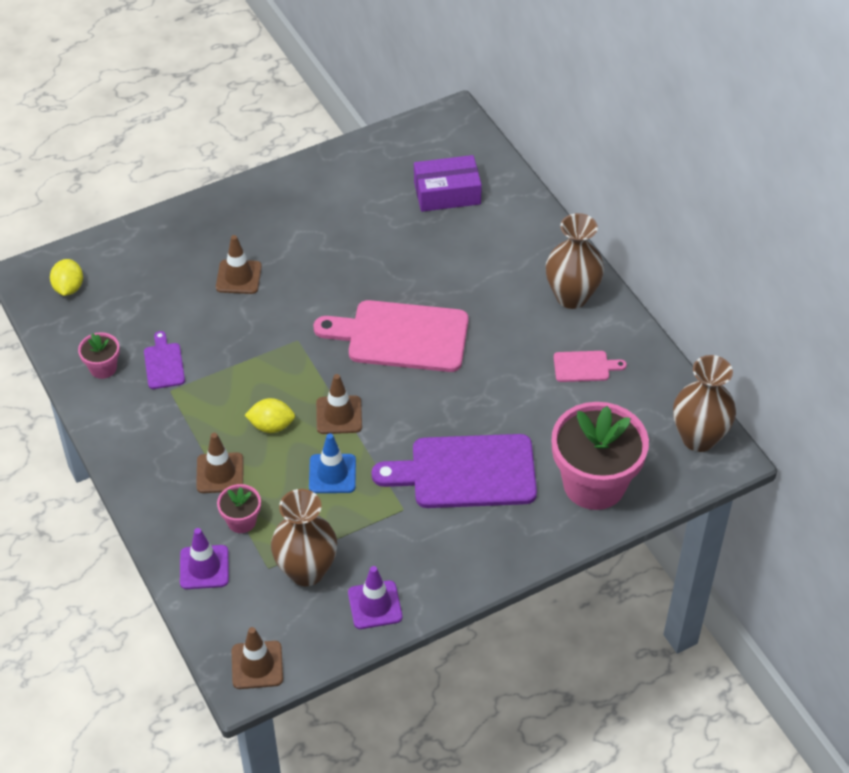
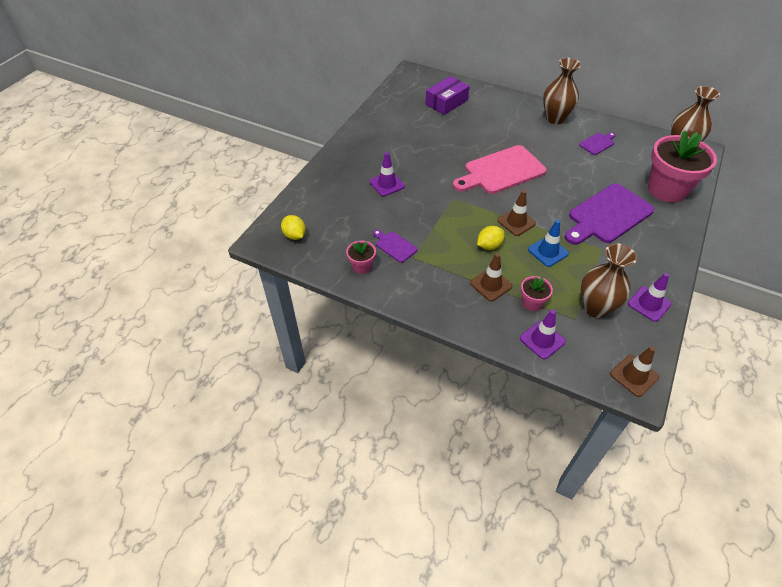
camera: 35 degrees left, 0 degrees up
(239, 277) = (387, 184): brown traffic cone -> purple traffic cone
(584, 366) = (597, 143): pink cutting board -> purple cutting board

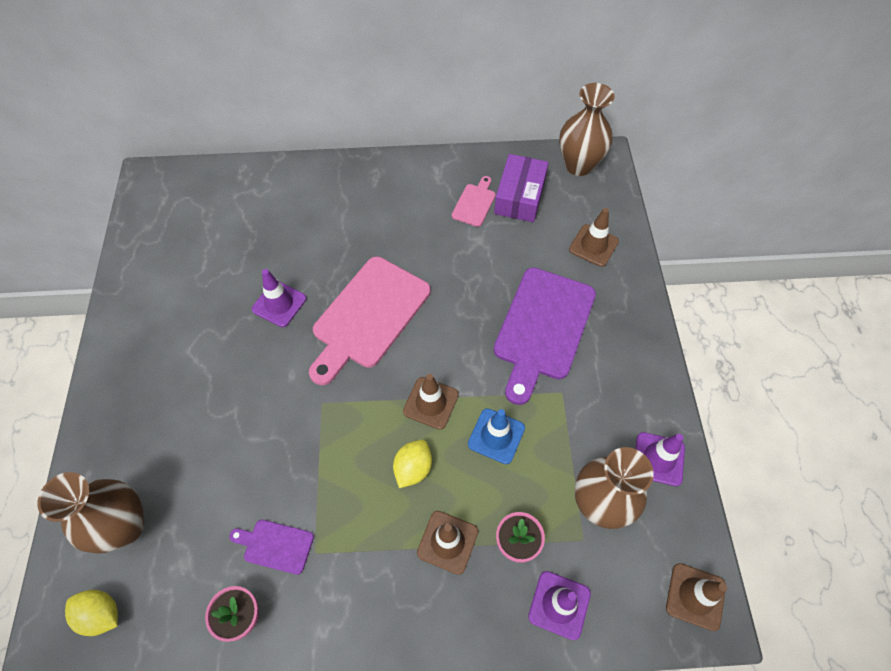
camera: 30 degrees left, 10 degrees up
(387, 184) = (209, 425): purple traffic cone -> purple traffic cone (279, 304)
(446, 102) = (230, 217): purple box -> purple box (519, 196)
(555, 118) = (399, 182): brown vase -> brown vase (125, 526)
(597, 143) = (474, 203): purple cutting board -> pink cutting board
(667, 189) = (593, 245): pink flower pot -> brown traffic cone

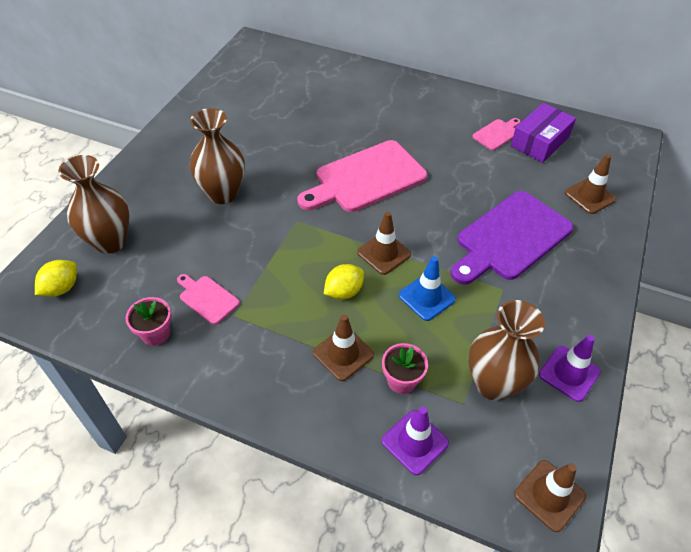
camera: 25 degrees right, 10 degrees down
(101, 614) = (61, 288): yellow lemon -> yellow lemon turned 75 degrees clockwise
(275, 545) = (207, 298): purple cutting board -> pink cutting board
(279, 304) = (301, 147): purple traffic cone -> none
(578, 165) = (606, 137): brown vase -> brown vase (223, 194)

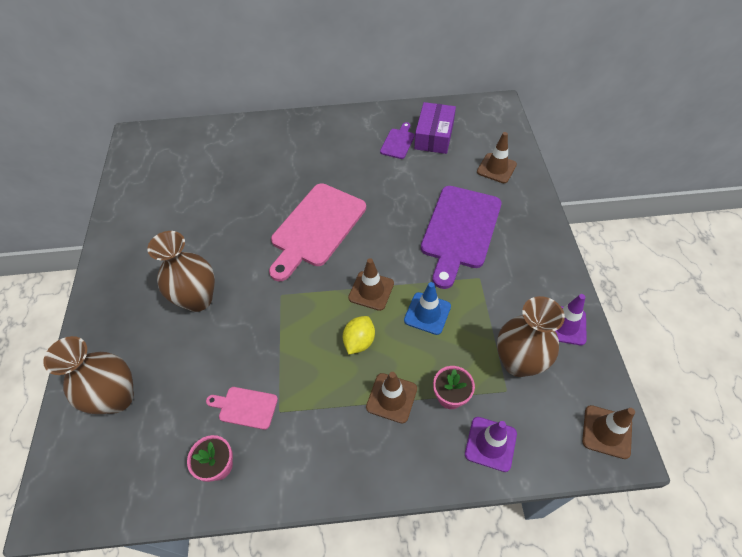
camera: 25 degrees left, 5 degrees up
(61, 288) = (97, 469): yellow lemon -> none
(497, 134) = (398, 142): pink cutting board -> purple cutting board

